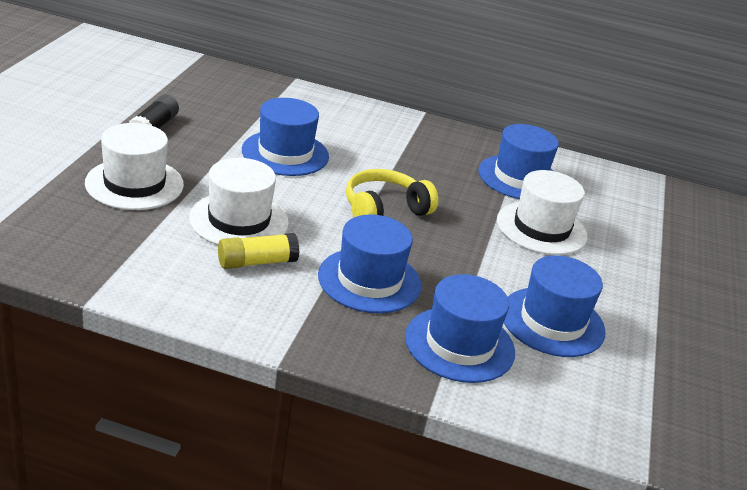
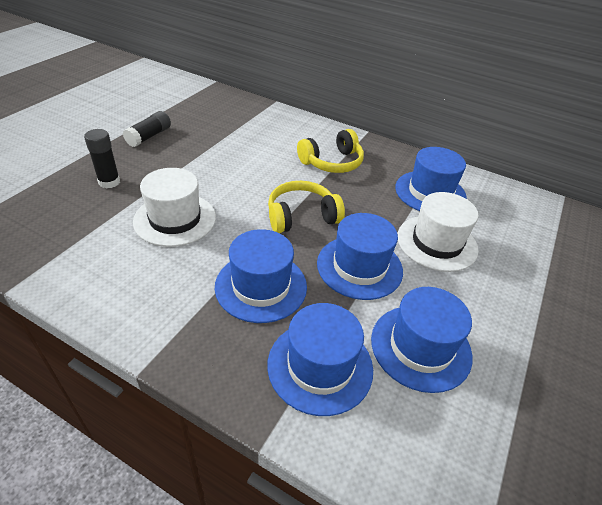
camera: 15 degrees right, 10 degrees up
(134, 184) = (109, 182): white hat -> black glue stick
(257, 262) = (170, 260): yellow glue stick -> none
(285, 153) = (240, 161): blue hat -> blue hat (359, 267)
(396, 150) = (332, 162): none -> yellow headphones

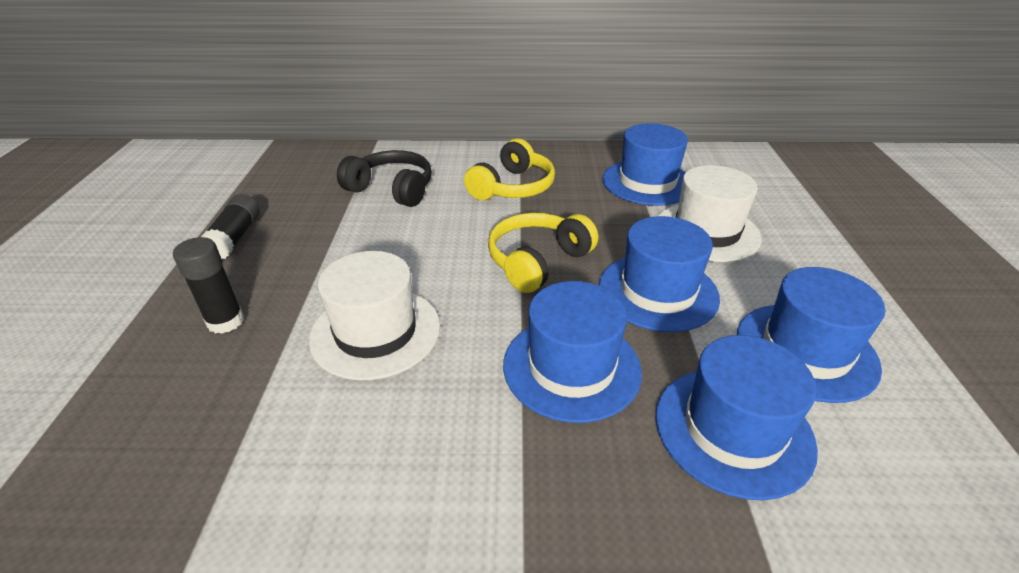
camera: 25 degrees left, 5 degrees down
(256, 137) = (392, 189): none -> black headphones

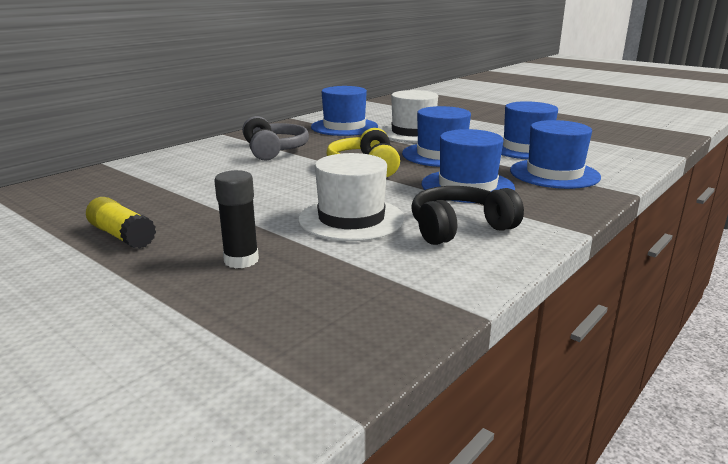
camera: 50 degrees left, 15 degrees down
(235, 237) = (122, 236): black glue stick -> yellow glue stick
(392, 189) = (190, 176): black headphones -> black headphones (459, 228)
(512, 187) = (274, 150): yellow headphones -> grey headphones

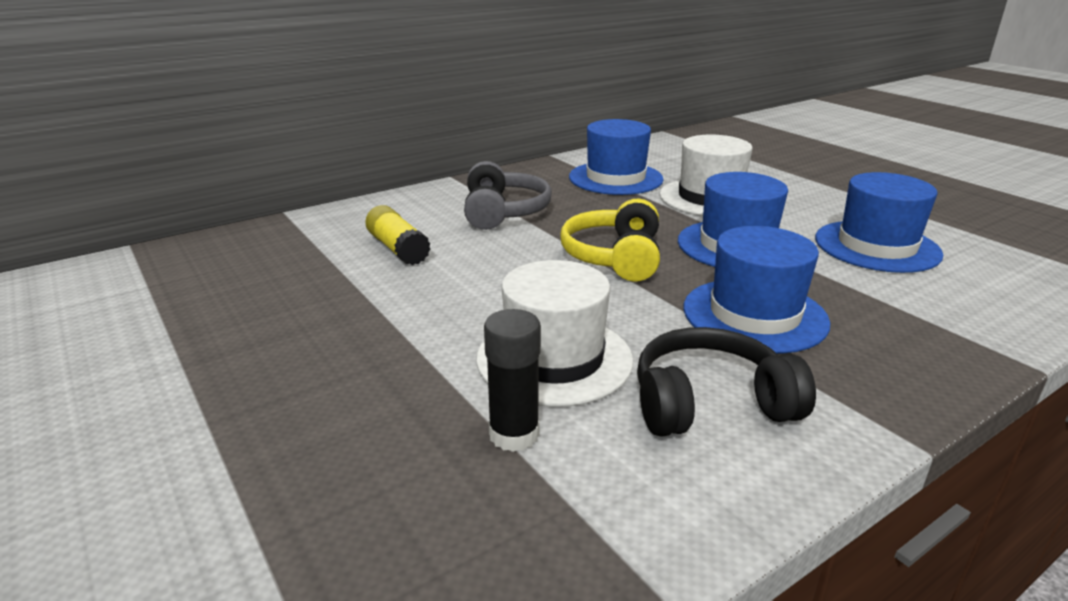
camera: 15 degrees right, 5 degrees up
(122, 236) = (243, 346): yellow glue stick -> yellow glue stick (398, 249)
(241, 260) = (369, 418): black glue stick -> black glue stick (514, 434)
(554, 174) = (907, 306): blue hat -> none

